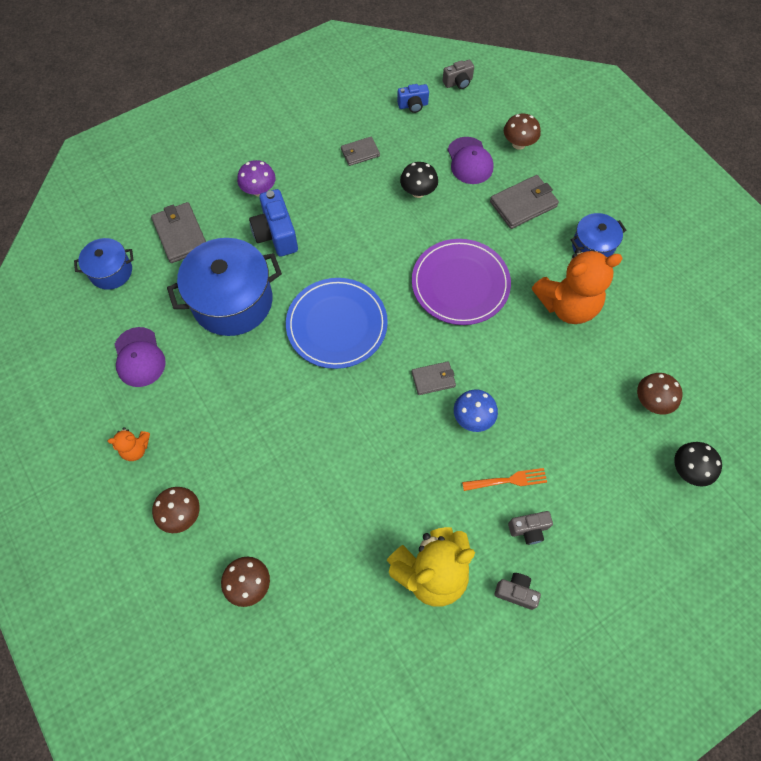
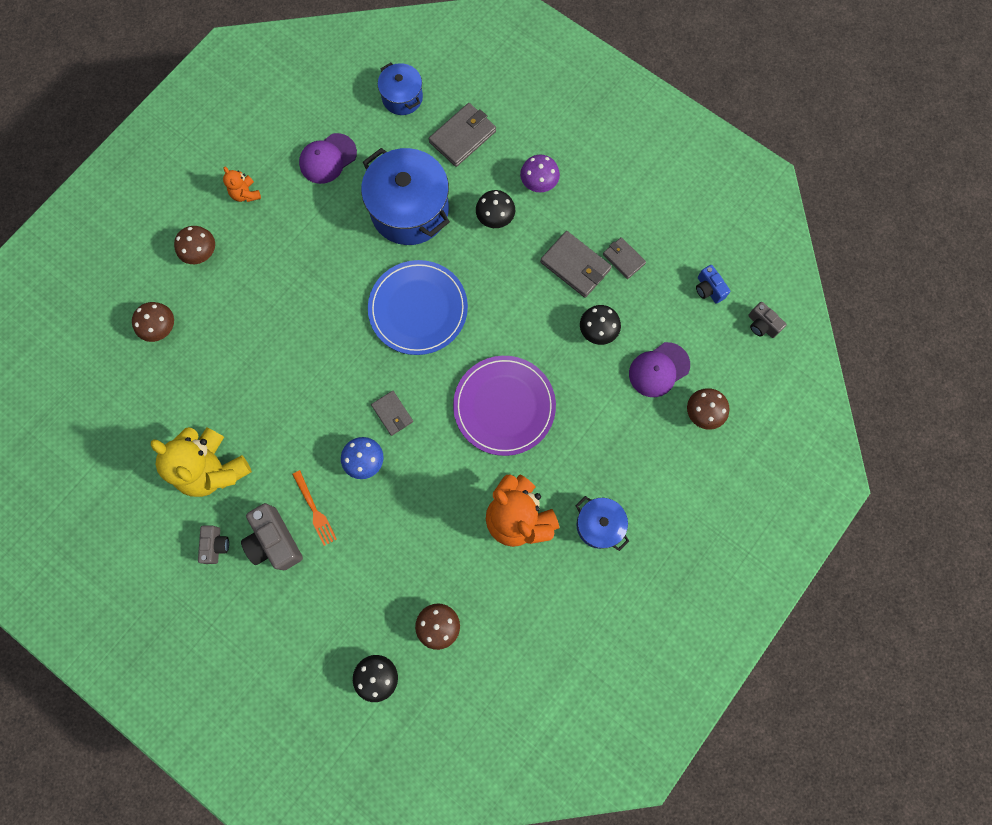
camera: 70 degrees right, 10 degrees up
(276, 234) = (495, 218): blue camera -> black mushroom
(523, 204) = (625, 440): grey wallet -> grey wallet (575, 266)
(528, 529) = (274, 541): grey camera -> grey camera, size x1.72

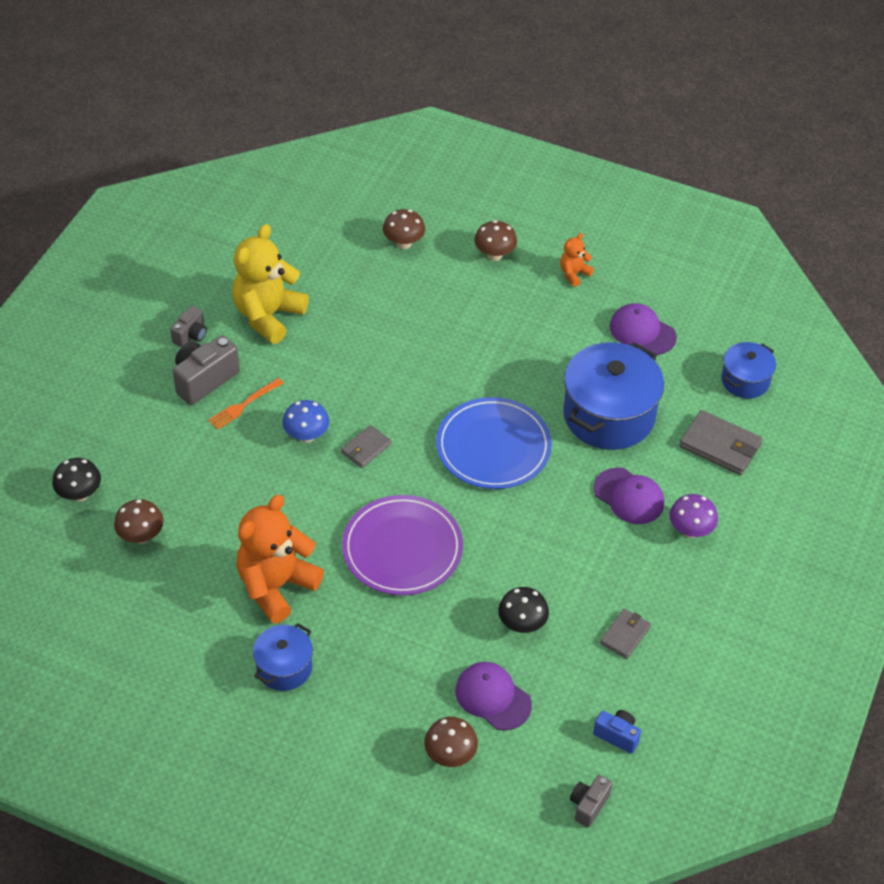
camera: 75 degrees right, 25 degrees down
(216, 545) = (191, 335): grey camera -> grey camera turned 45 degrees counterclockwise
(495, 218) = (629, 496): black mushroom -> purple cap
(575, 266) = (598, 586): grey wallet -> none
(708, 289) = (617, 735): blue camera -> blue camera turned 75 degrees clockwise

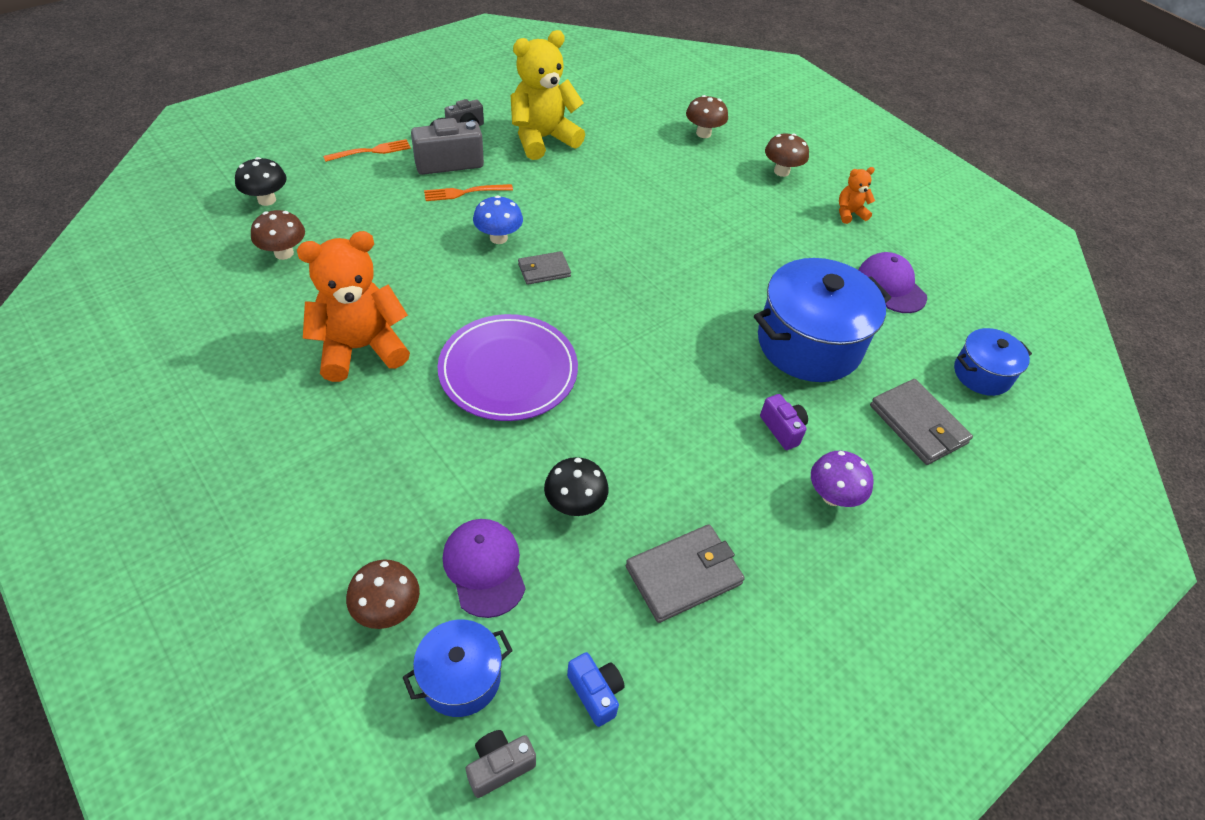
camera: 25 degrees right, 0 degrees up
(127, 401) = (371, 151): none -> orange fork
(284, 667) = (300, 426): blue pot -> blue pot (461, 678)
(493, 446) = (669, 321): blue plate -> none
(625, 635) = (683, 575): grey wallet -> grey wallet, size x1.62
(629, 496) = (782, 429): purple cap -> purple camera

